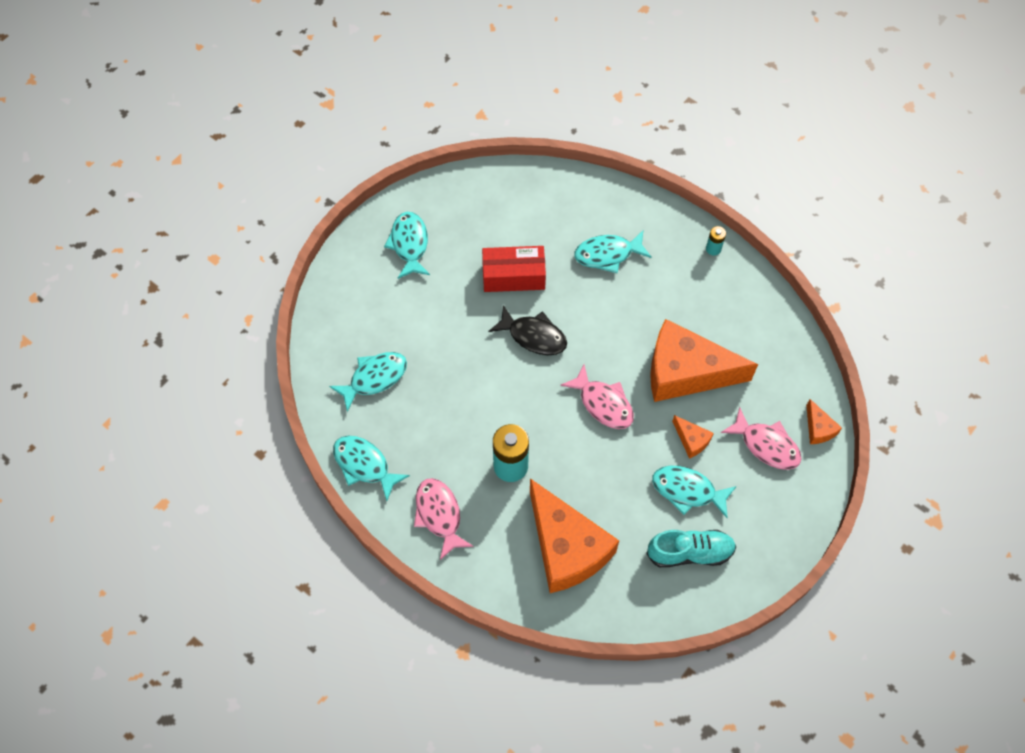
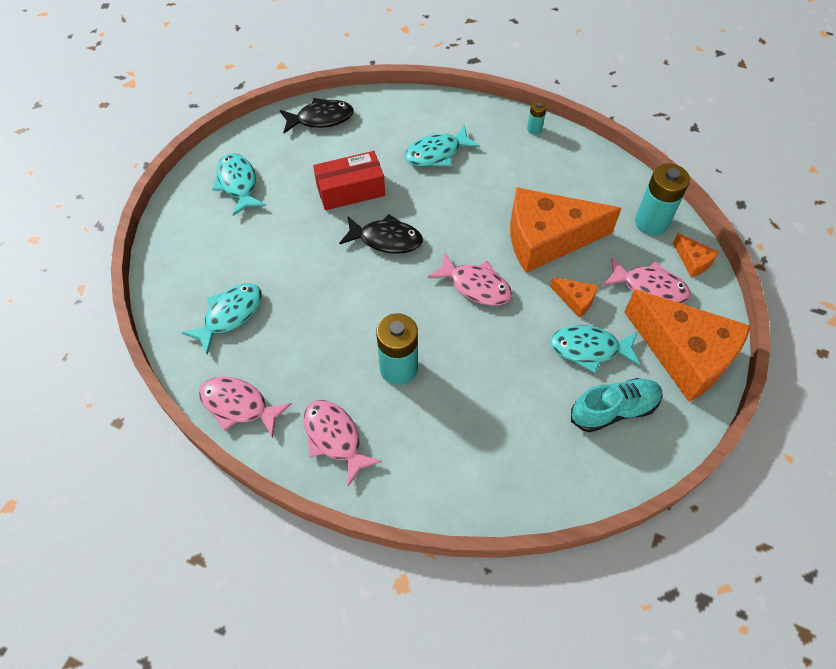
camera: 15 degrees left, 5 degrees down
(364, 465) = (239, 405): turquoise fish -> pink fish
(504, 189) = (321, 119): none -> black fish
(566, 547) = (483, 437): orange cheese -> orange cheese (684, 354)
(793, 379) = (651, 222): none -> turquoise battery

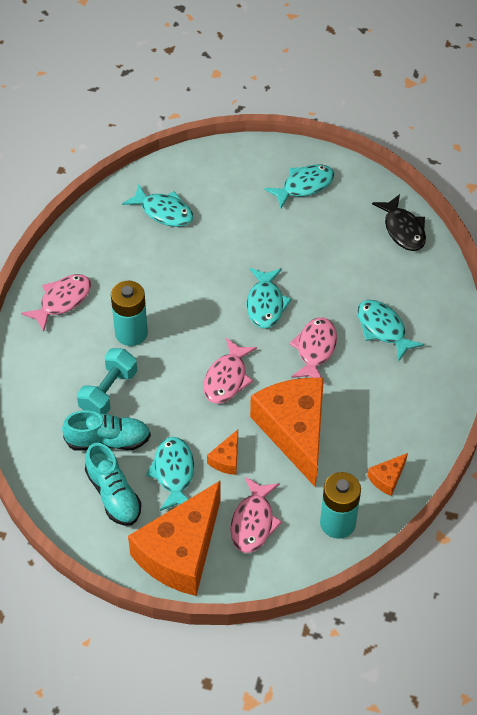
camera: 80 degrees right, 5 degrees down
(239, 405) = (82, 236): pink fish -> pink fish (315, 349)
(350, 190) = (317, 268): red box -> none
(386, 239) = (265, 304): black fish -> turquoise fish
(477, 400) = (108, 392): none -> turquoise dumbbell
(534, 129) = (442, 410): turquoise battery -> none
(543, 408) = (108, 441): none -> turquoise shoe
(693, 261) = (295, 561): orange cheese -> orange cheese (387, 478)

